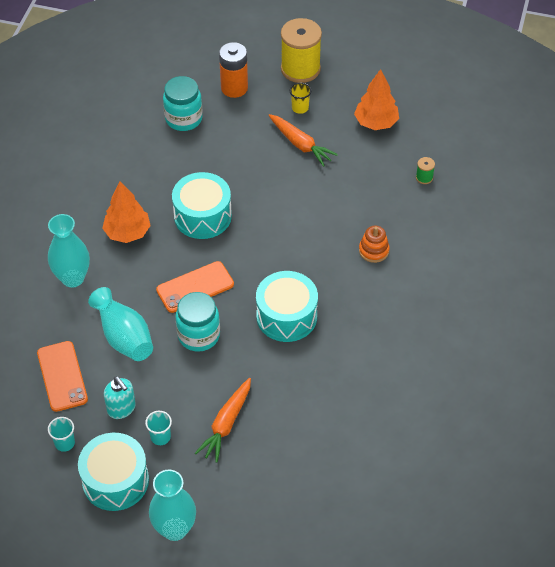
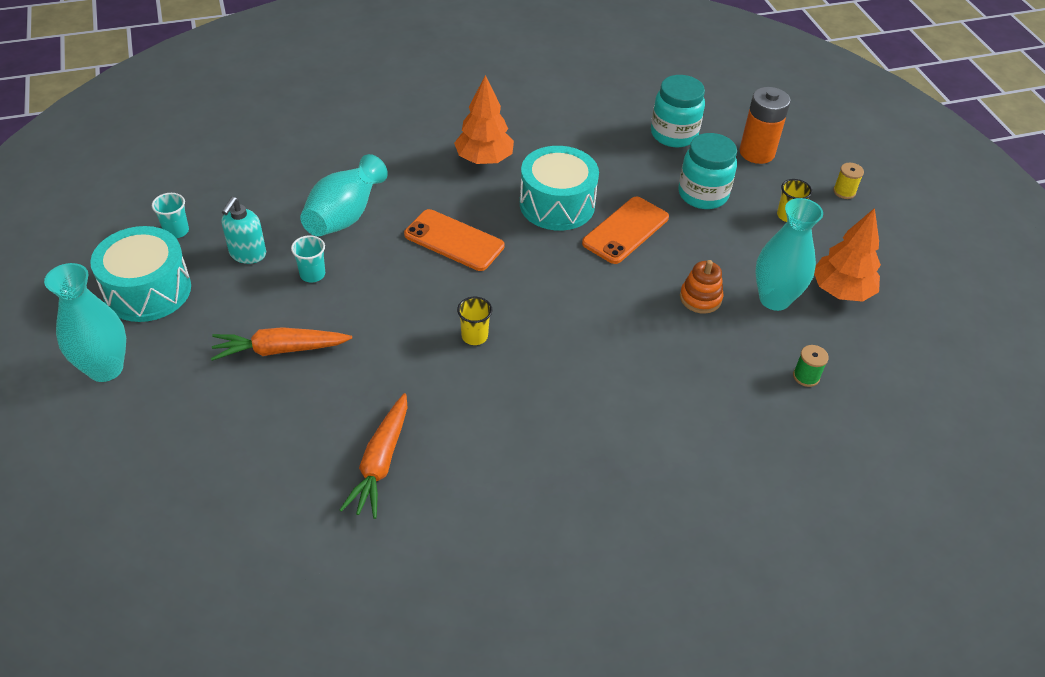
camera: 55 degrees right, 5 degrees down
(62, 376) = (262, 193): orange phone -> orange phone (625, 230)
(73, 278) = (393, 147): turquoise vase -> turquoise vase (774, 299)
(160, 437) = (228, 301): turquoise cup -> turquoise cup (312, 274)
(199, 335) = (389, 272): turquoise jar -> turquoise jar (703, 194)
(286, 316) = (474, 336): turquoise drum -> yellow cup
(300, 69) = (844, 192): yellow spool -> yellow spool, size x0.41
(300, 144) = (736, 239): orange carrot -> orange carrot (381, 462)
(373, 250) = (643, 376): orange stacking toy -> orange stacking toy (700, 298)

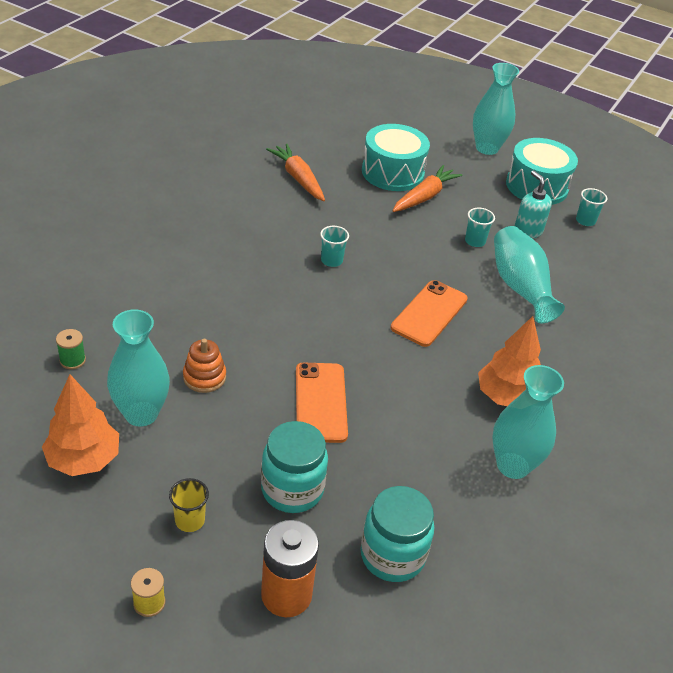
camera: 135 degrees right, 5 degrees down
(454, 240) = (429, 313): orange phone -> orange phone turned 45 degrees counterclockwise
(474, 336) = (331, 260): yellow cup -> turquoise cup
(539, 128) = (513, 465): none -> turquoise vase
(557, 204) = (399, 391): turquoise drum -> turquoise drum (392, 172)

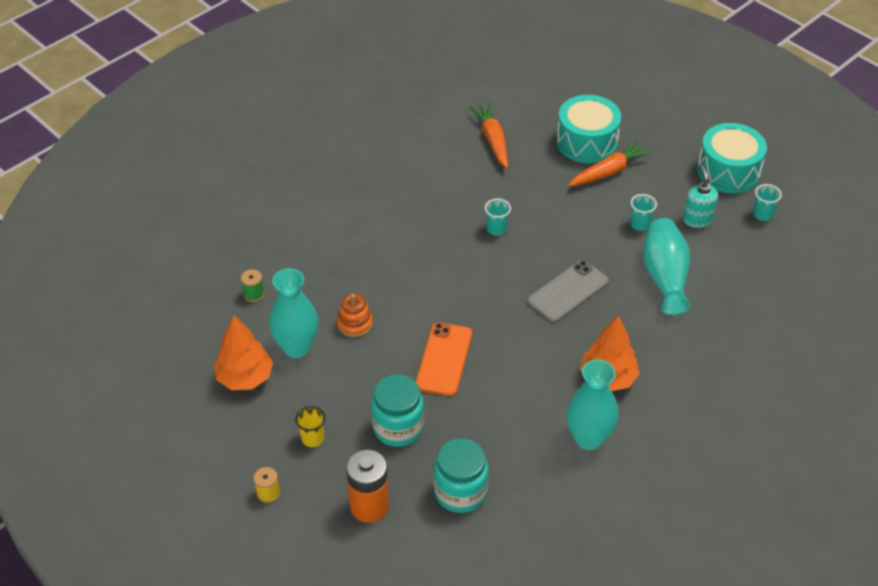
camera: 20 degrees right, 5 degrees up
(429, 313) = (568, 291): orange phone -> grey phone
(487, 148) = (694, 123): turquoise vase -> none

